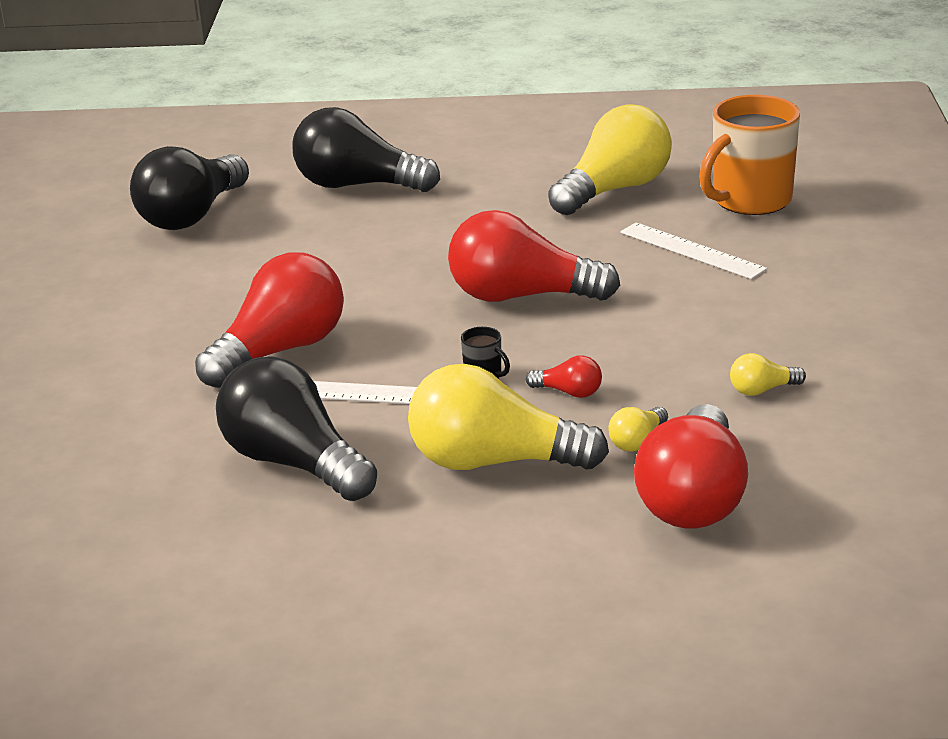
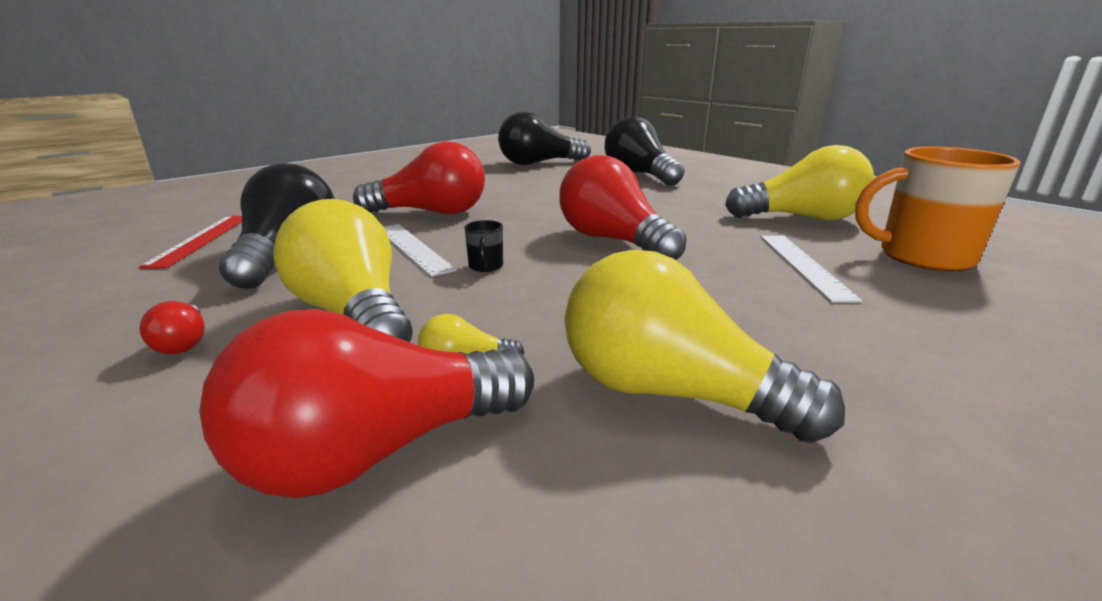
camera: 45 degrees right, 5 degrees down
(146, 503) = (201, 239): none -> red ruler
(569, 392) = (508, 302): red light bulb -> red light bulb (183, 343)
(762, 390) = (669, 392): yellow light bulb -> yellow light bulb, size x2.36

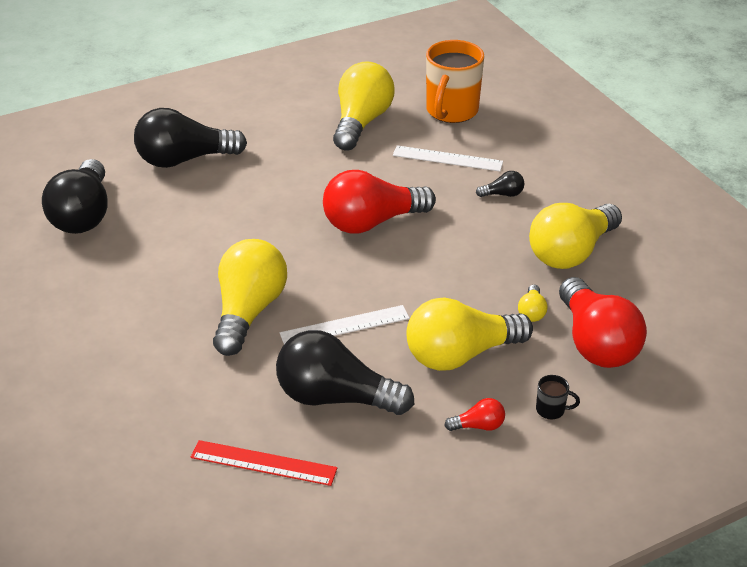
camera: 75 degrees left, 15 degrees up
(431, 213) = (249, 311): red light bulb -> yellow light bulb
(485, 266) = (399, 291): black mug -> black mug (551, 410)
(771, 310) = (503, 194): none -> black light bulb

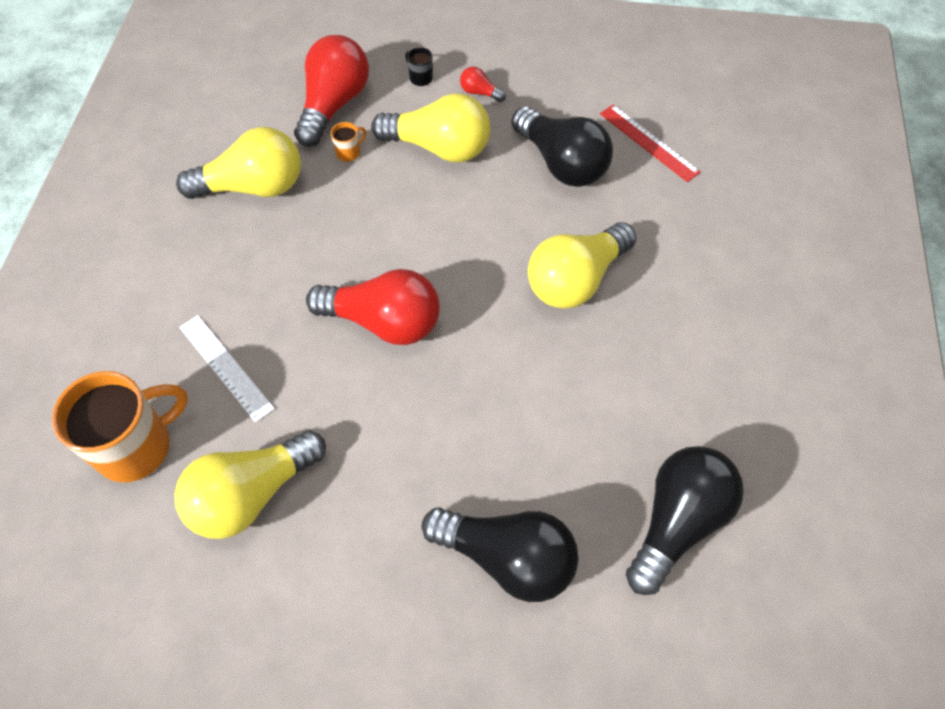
camera: 145 degrees left, 20 degrees up
(345, 326) = (505, 220): white ruler -> none
(503, 194) = (231, 284): black light bulb -> none
(531, 312) = (349, 152): yellow light bulb -> orange mug

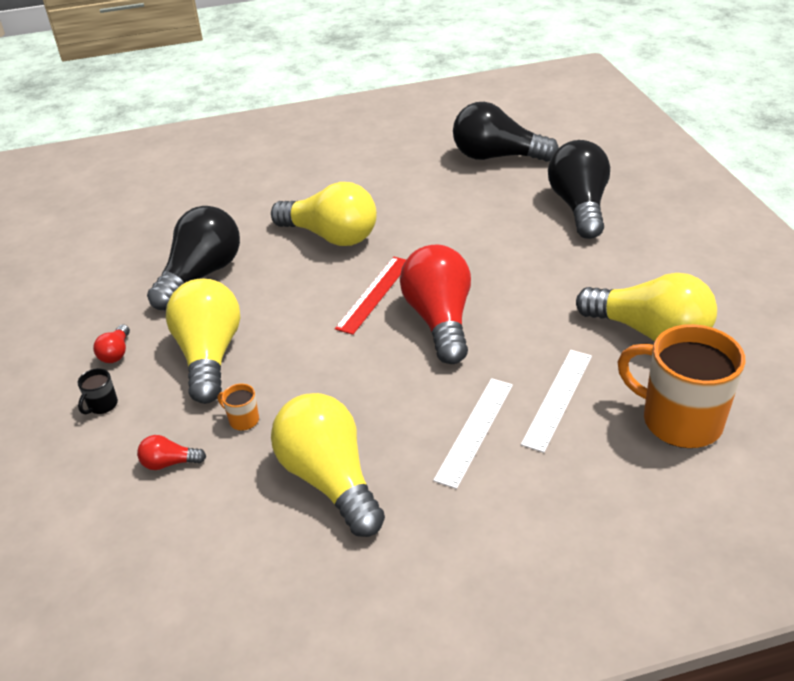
camera: 110 degrees left, 20 degrees down
(234, 291) = (474, 430): none -> white ruler
(334, 105) = (169, 463): red light bulb -> red light bulb, size x0.42
(648, 142) = (156, 236): red ruler -> red ruler (374, 294)

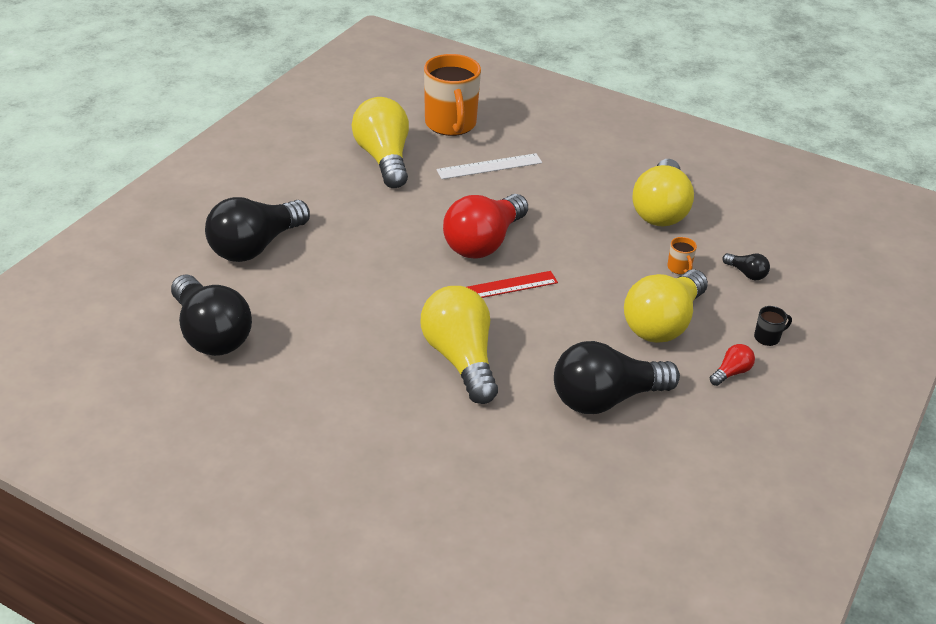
camera: 140 degrees left, 0 degrees up
(169, 463) = (746, 273): red light bulb -> black light bulb
(474, 430) = (555, 182): white ruler -> none

